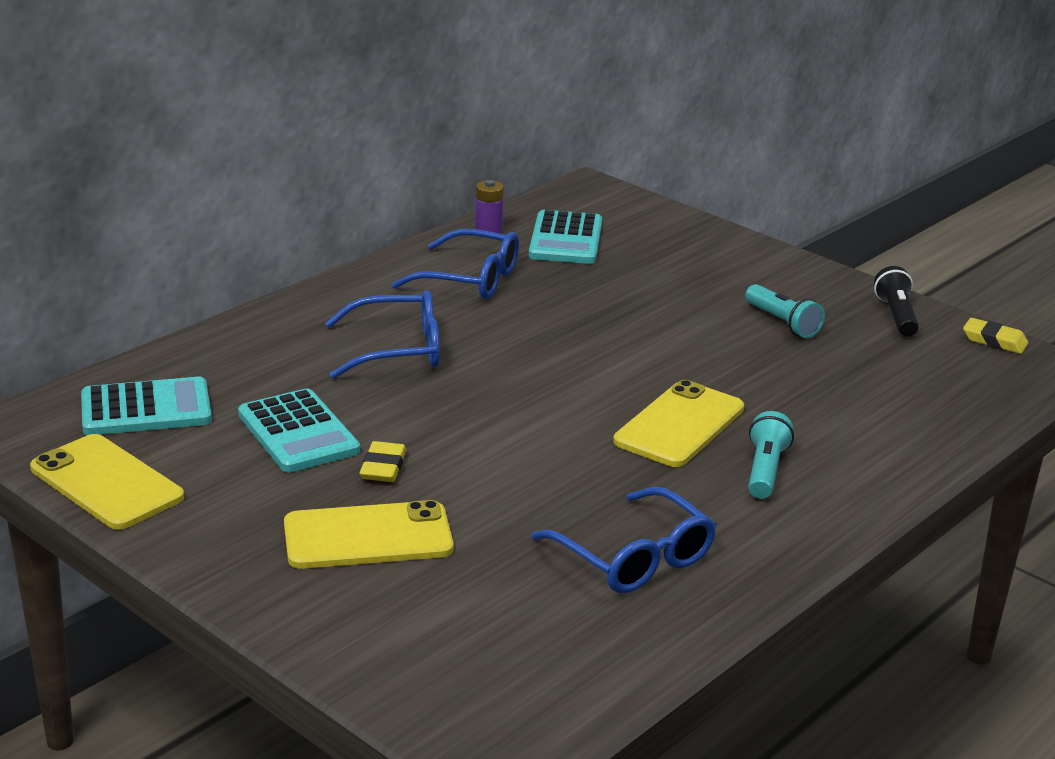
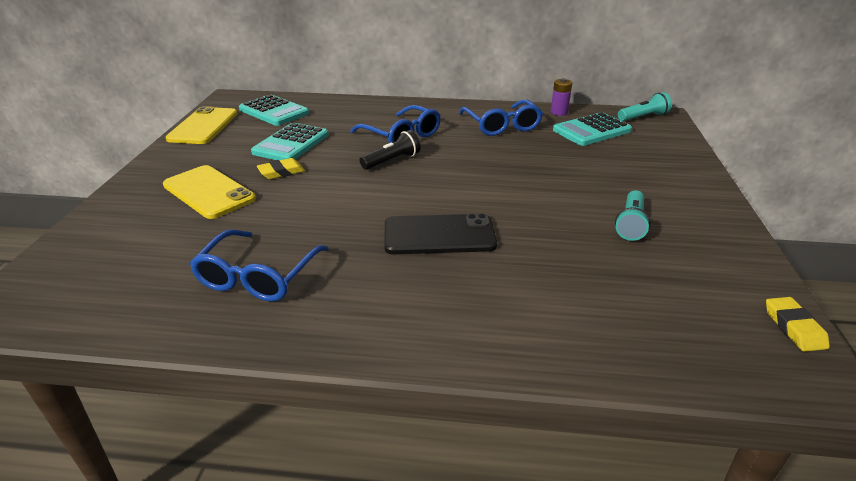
camera: 55 degrees right, 5 degrees up
(679, 425) = (439, 235): yellow phone -> black phone
(765, 470) = (425, 287): turquoise flashlight -> turquoise flashlight (643, 117)
(896, 315) = (733, 265): black flashlight -> black flashlight (392, 161)

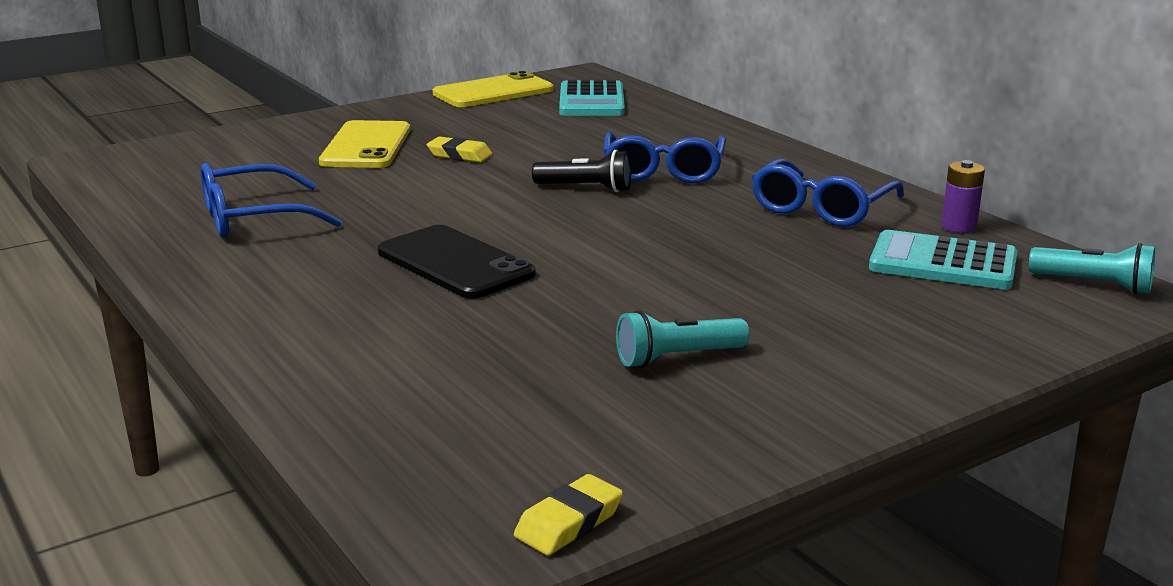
camera: 50 degrees right, 10 degrees down
(291, 144) = (530, 135): turquoise calculator -> none

